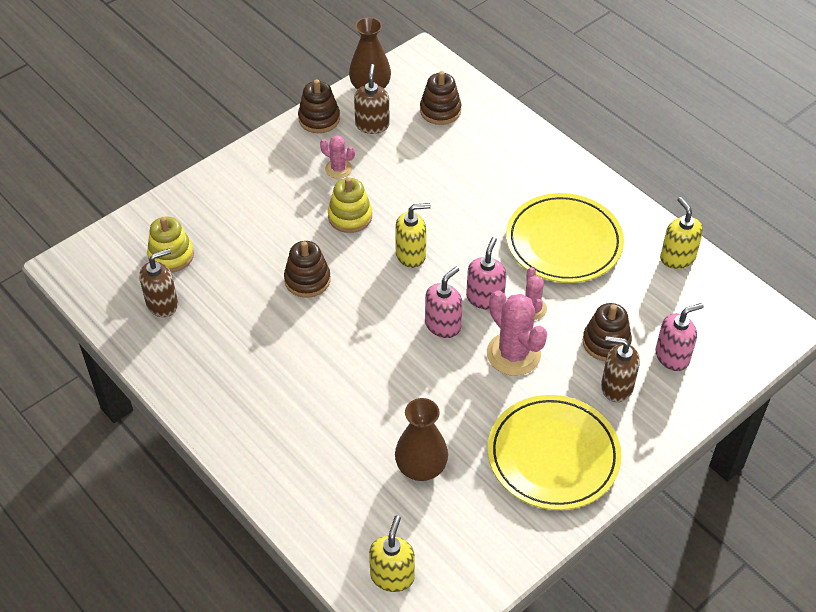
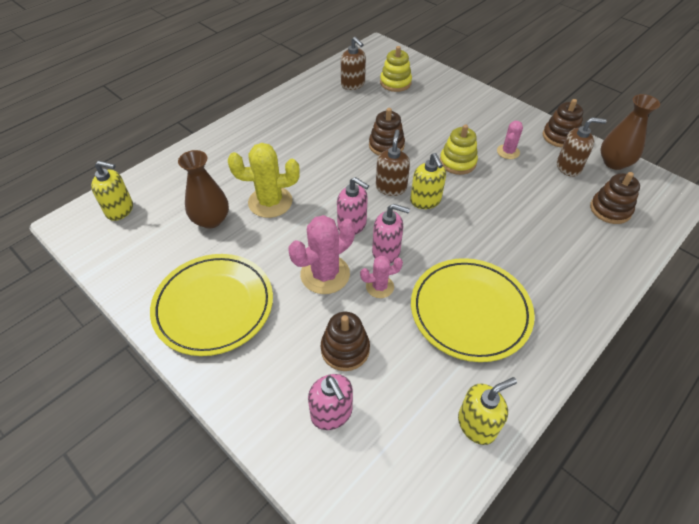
camera: 85 degrees right, 0 degrees up
(396, 404) = (270, 202): none -> yellow cactus
(616, 387) = (290, 358): brown soap dispenser -> brown soap dispenser (391, 187)

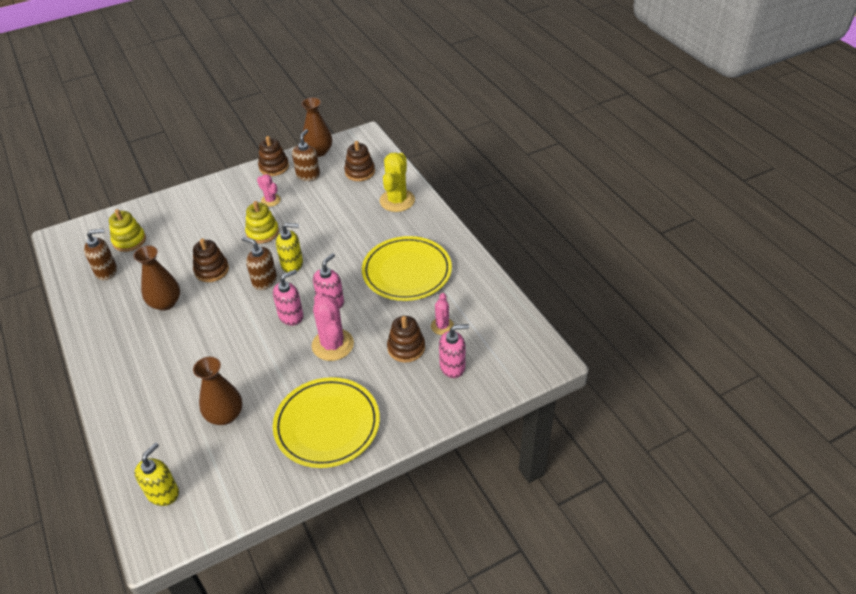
camera: 70 degrees left, 5 degrees down
(270, 202) = (230, 366): yellow cactus -> yellow cactus (397, 200)
(332, 131) = (165, 303): none -> brown vase
(379, 287) = (361, 314): pink cactus -> pink cactus (442, 326)
(477, 424) = (488, 295): yellow soap dispenser -> none

